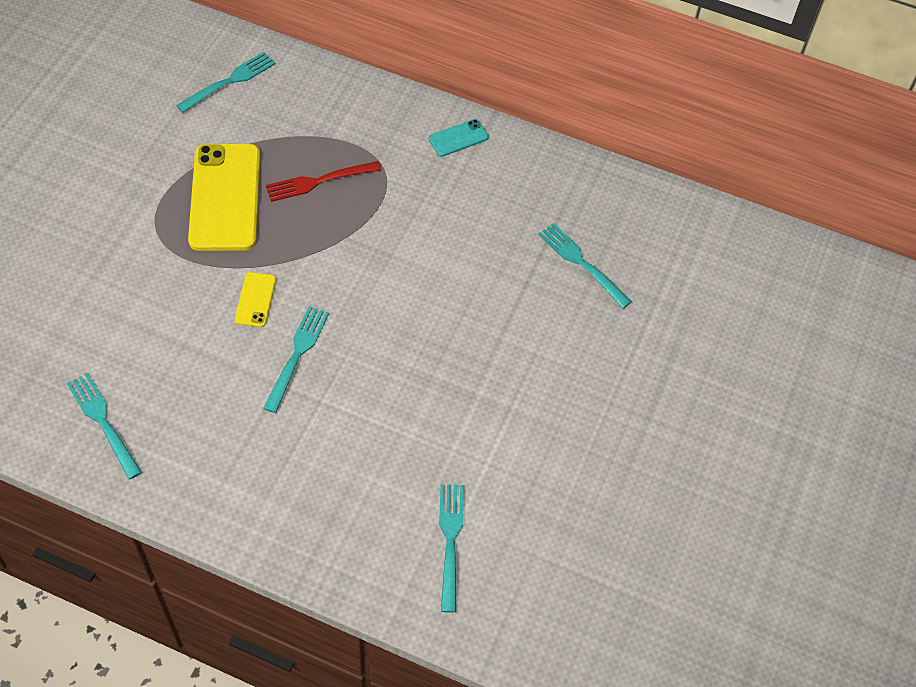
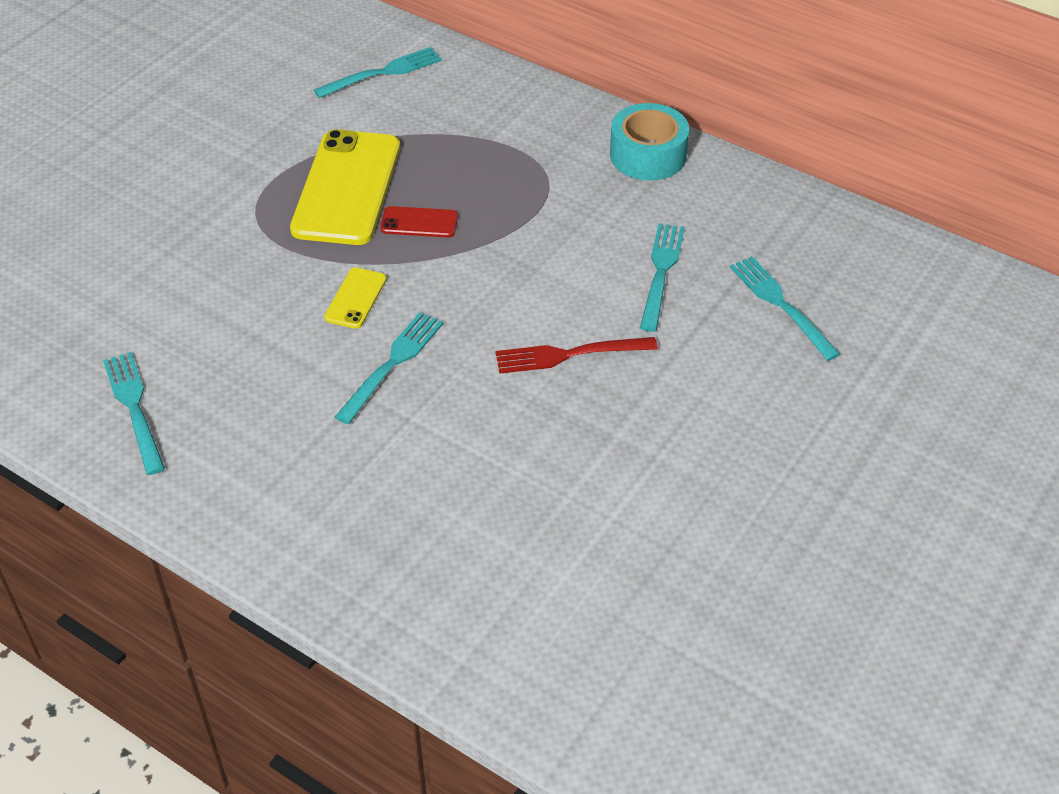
camera: 15 degrees right, 10 degrees down
(290, 223) = (419, 222): none -> red phone
(319, 181) = (465, 183): red fork -> red fork (569, 355)
(450, 541) = (541, 604): turquoise fork -> turquoise fork (661, 272)
(458, 138) = (648, 155): turquoise phone -> turquoise tape

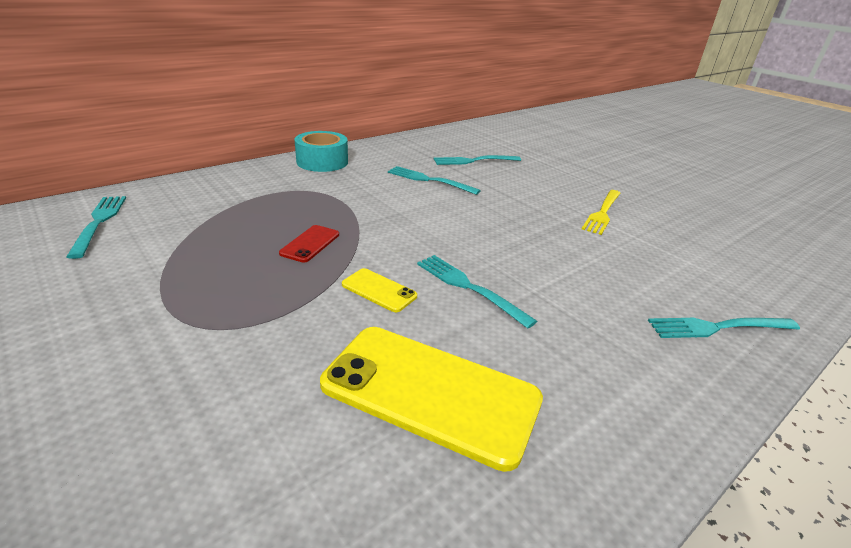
camera: 75 degrees left, 15 degrees down
(134, 408) = (471, 494): turquoise fork -> turquoise fork (718, 327)
(347, 188) = (229, 267): yellow phone -> yellow phone (430, 392)
(569, 355) = (488, 219): red fork -> none
(673, 479) = (602, 213): none -> yellow fork

